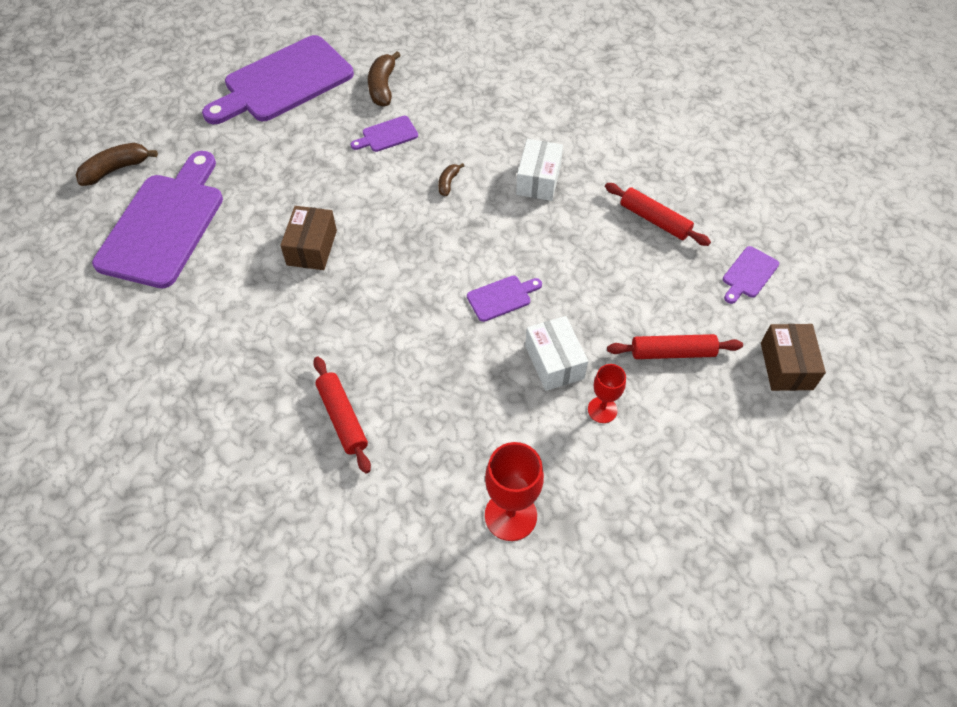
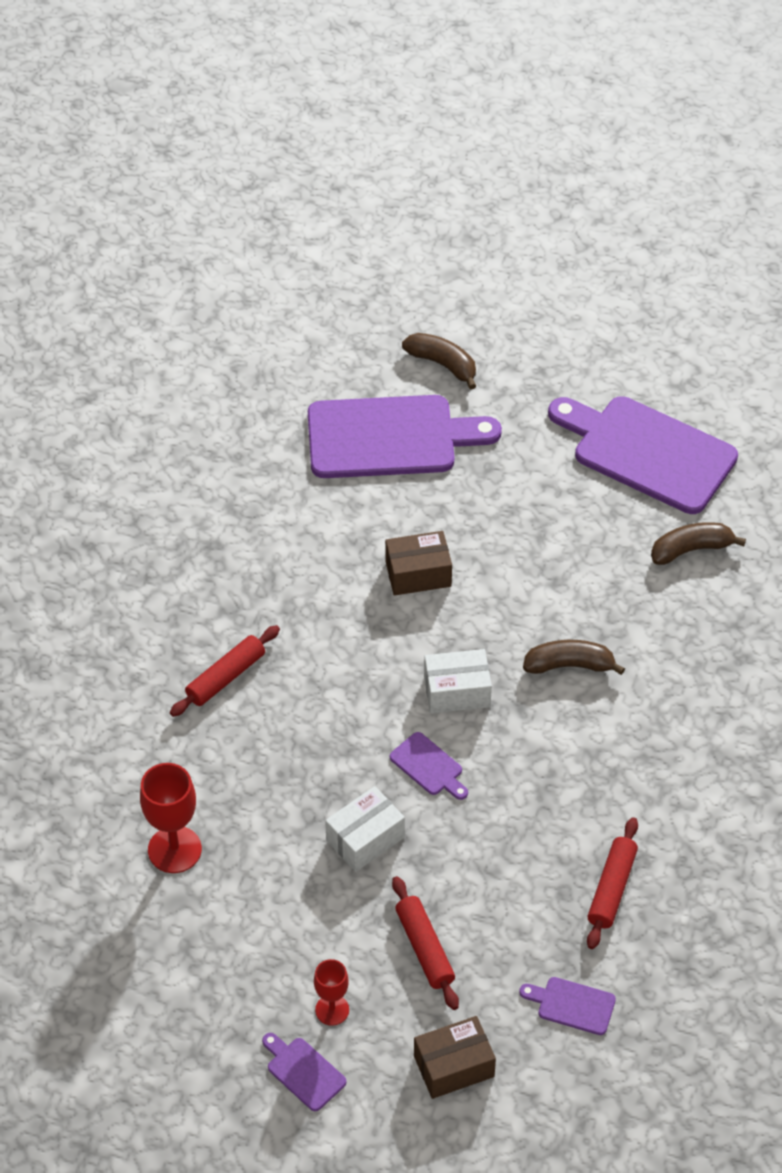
camera: 70 degrees right, 5 degrees down
(387, 135) = (614, 582): purple cutting board -> purple cutting board (303, 1072)
(448, 183) = (569, 665): brown banana -> brown banana, size x1.80
(538, 180) = (617, 753): white box -> white box (457, 691)
(602, 410) = (324, 898): red goblet -> red goblet (332, 1010)

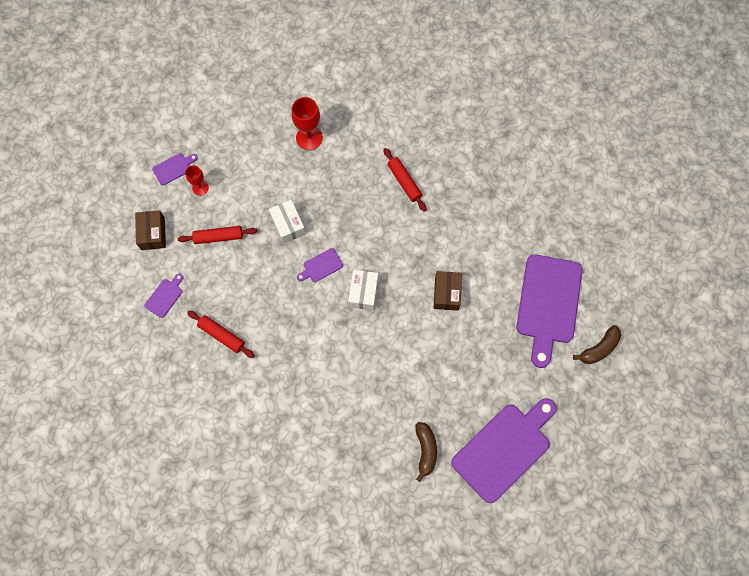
camera: 105 degrees right, 20 degrees up
(569, 665) = (364, 356): brown banana -> none

